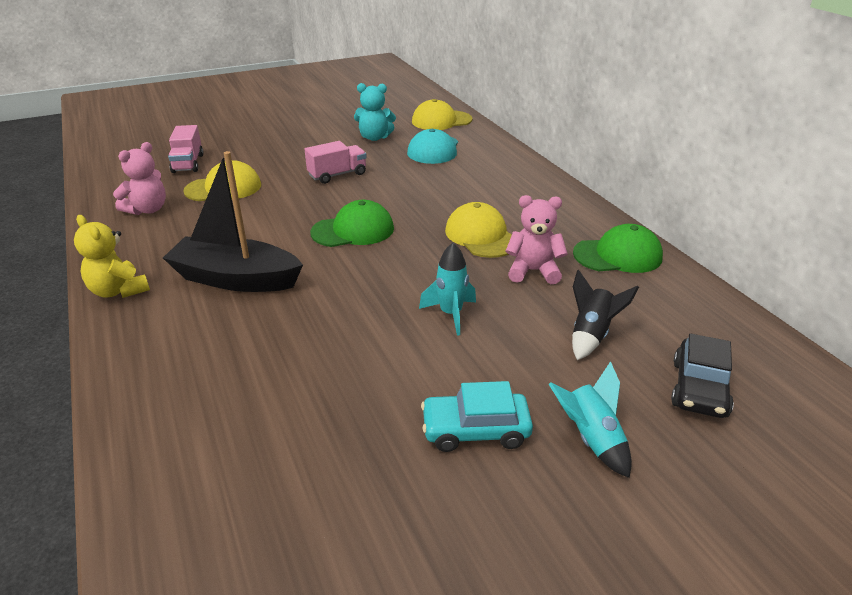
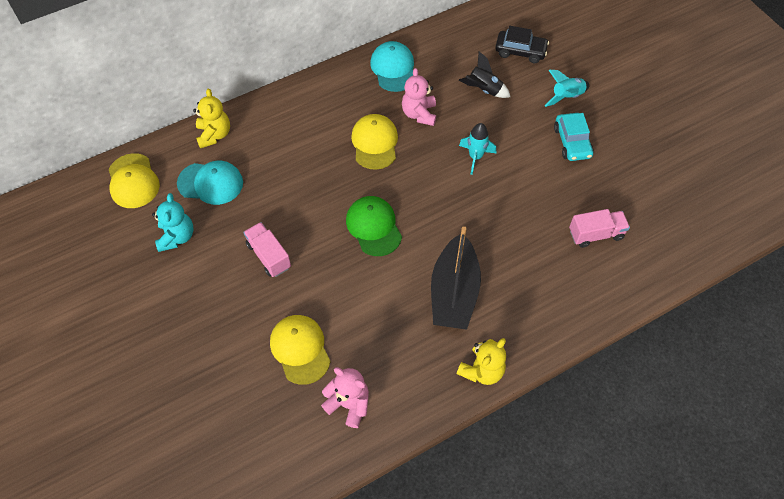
camera: 95 degrees left, 25 degrees up
(188, 163) = (241, 405): pink truck -> pink truck (596, 234)
(481, 236) = (375, 143): yellow cap -> yellow cap turned 120 degrees clockwise
(495, 150) = (214, 135): none -> yellow teddy bear
(617, 255) = (393, 68): green cap -> turquoise cap

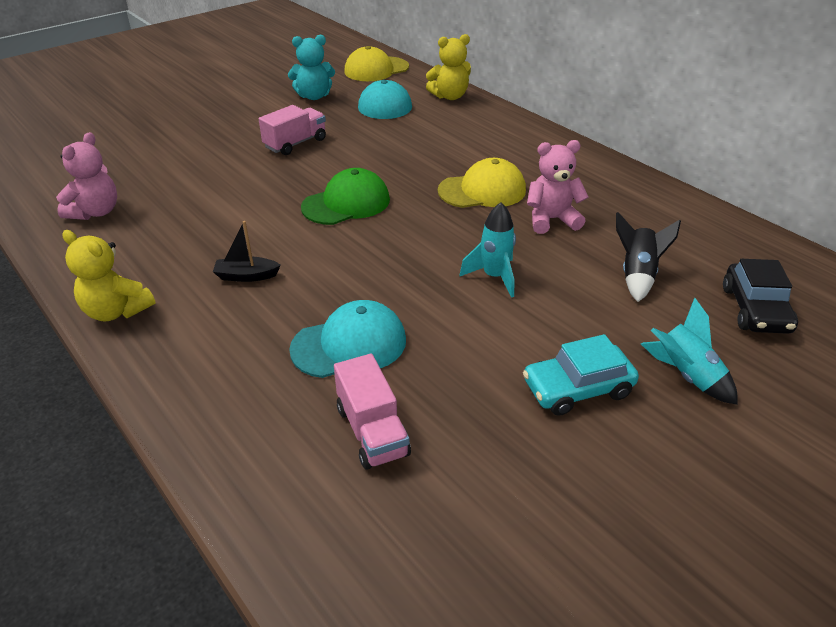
camera: 80 degrees right, 20 degrees down
(300, 349) = (173, 175): yellow cap -> none
(393, 68) = (622, 192): turquoise cap -> turquoise cap (349, 344)
(454, 292) = (246, 276): black boat -> black boat, size x0.42

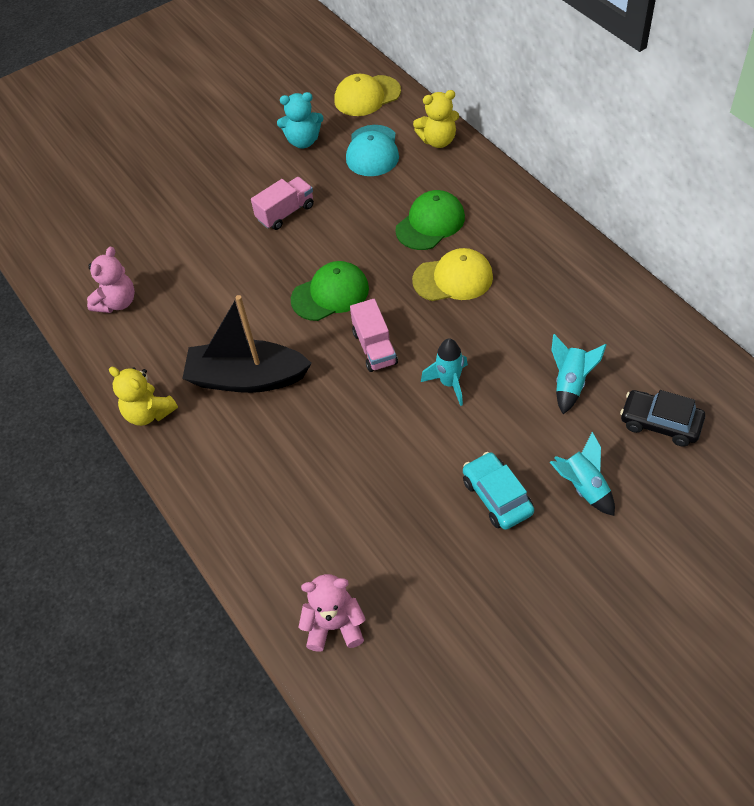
camera: 10 degrees right, 15 degrees up
(246, 276) = (247, 378): black boat -> black boat, size x2.36
(349, 344) = (328, 450): turquoise cap -> none
(372, 431) = (341, 528): pink truck -> pink truck (374, 348)
(451, 150) = (430, 223): none -> green cap
(551, 220) = (509, 317): pink teddy bear -> pink teddy bear (334, 625)
(577, 388) = (497, 496): turquoise car -> turquoise car turned 75 degrees clockwise
(637, 275) = (570, 384): black rocket -> turquoise rocket
(755, 310) = (660, 423): black car -> black car turned 105 degrees clockwise

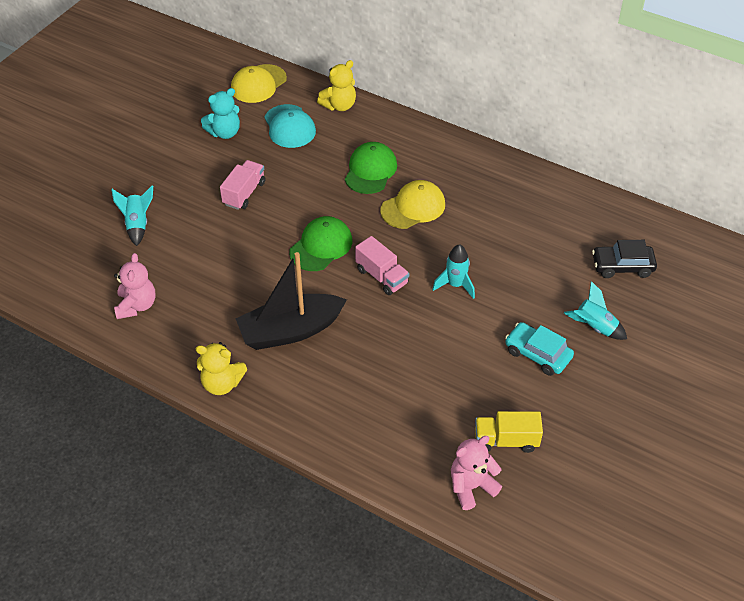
camera: 30 degrees left, 5 degrees down
(403, 586) = (506, 440): none -> yellow truck
(570, 384) = (544, 258): turquoise rocket -> turquoise rocket (137, 225)

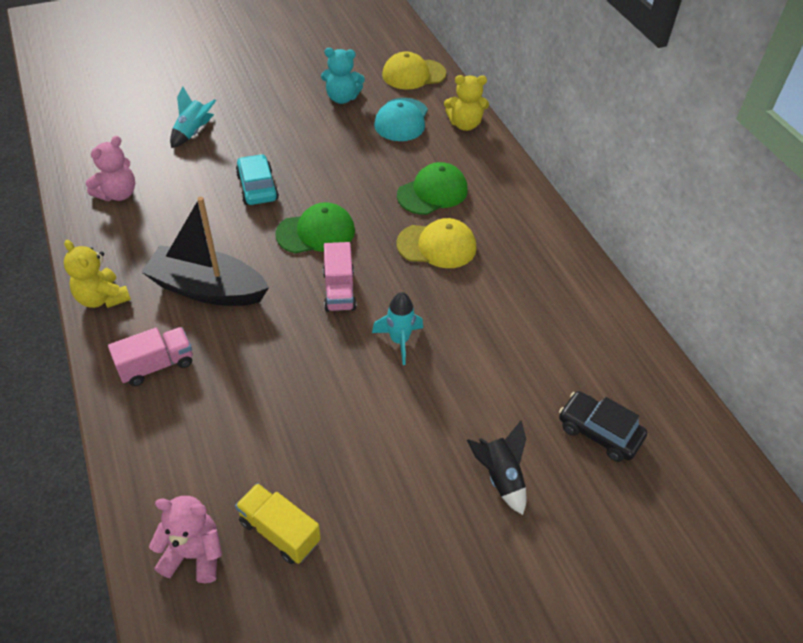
camera: 35 degrees right, 0 degrees up
(244, 193) = (302, 153): pink truck -> pink truck (156, 365)
(537, 354) = (408, 464): turquoise car -> turquoise car (257, 187)
(594, 327) = (500, 477): turquoise rocket -> black rocket

